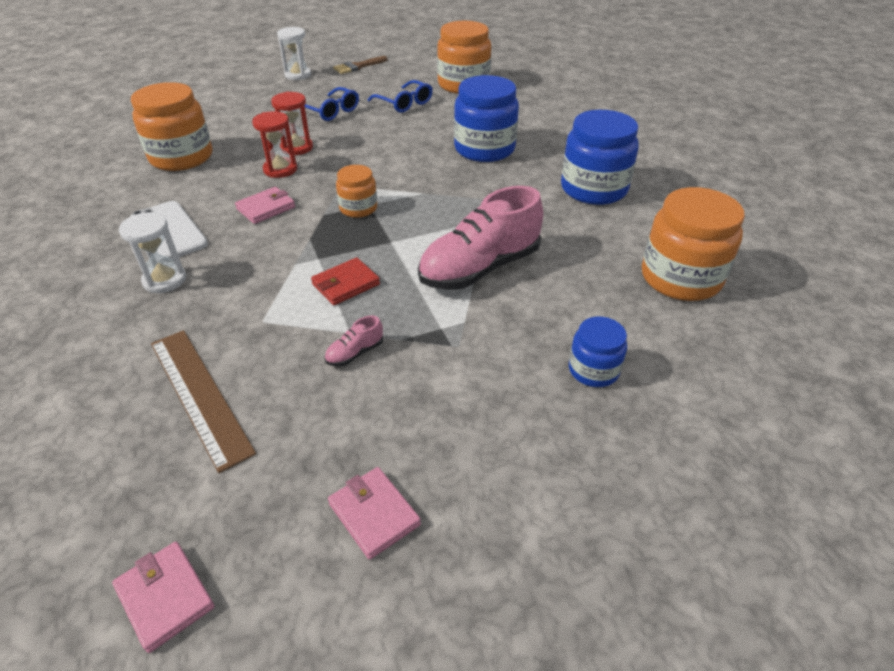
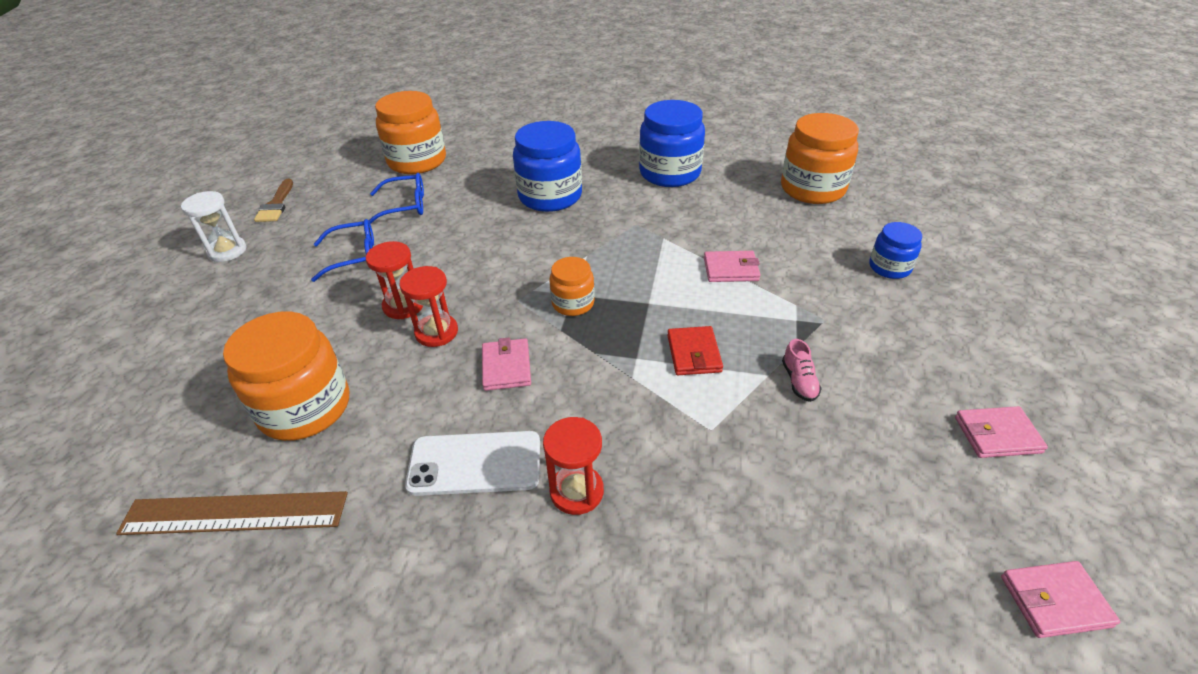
camera: 55 degrees left, 0 degrees up
(164, 280) = (576, 491): white hourglass -> red hourglass
(200, 395) = (800, 510): brown ruler -> brown ruler (235, 513)
(480, 268) = (731, 269): pink shoe -> pink wallet

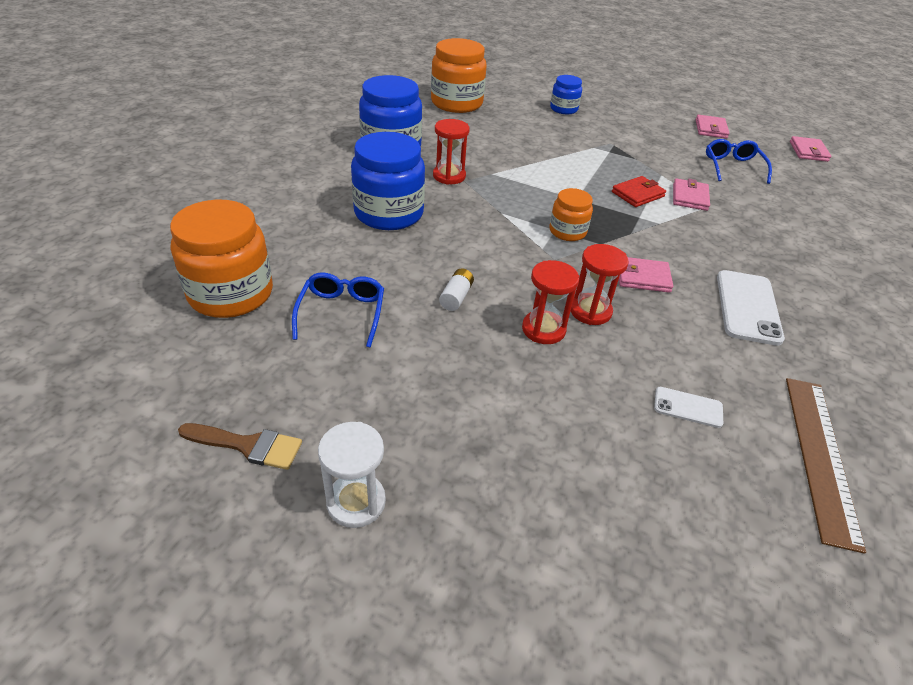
camera: 80 degrees left, 0 degrees up
(305, 407) = (688, 407): orange jar -> white phone
(354, 256) = (434, 362): blue glasses -> blue glasses (732, 167)
(438, 252) = (456, 297): none -> white battery
(576, 491) = (767, 266): red hourglass -> red hourglass (449, 176)
(694, 353) = (637, 194): red wallet -> red wallet turned 45 degrees counterclockwise
(731, 269) = (546, 158): pink wallet -> pink wallet (689, 197)
(799, 381) = (668, 167): pink shoe -> none

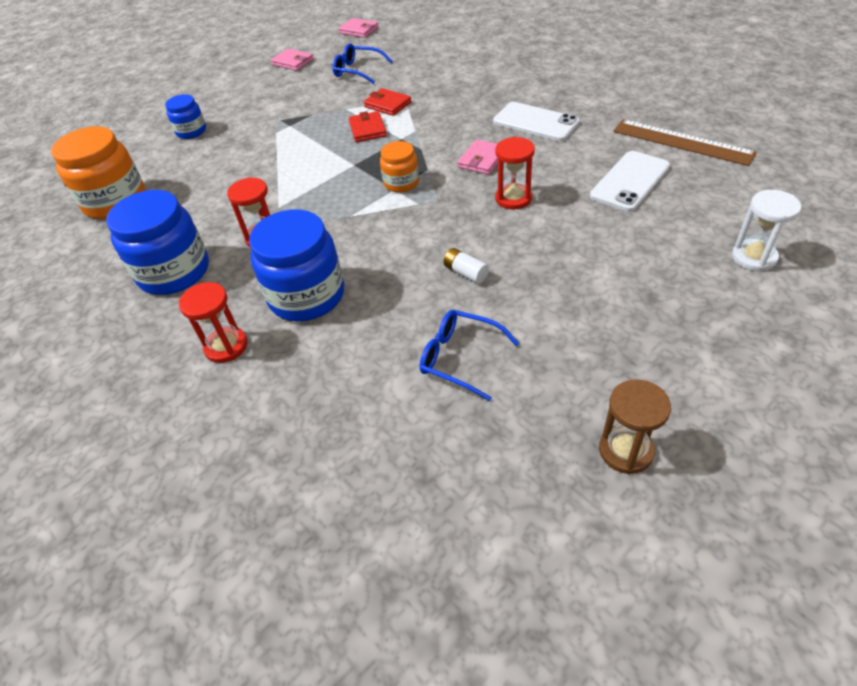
camera: 60 degrees left, 5 degrees up
(231, 293) = (391, 451): orange jar -> none
(248, 445) = (625, 451): brown brush -> brown hourglass
(356, 502) = (698, 381): white hourglass -> white hourglass (754, 257)
(543, 329) = (527, 230): red hourglass -> red hourglass (226, 346)
(688, 407) = (630, 181): white phone -> white phone, size x1.86
(689, 197) = (387, 104): pink wallet -> red wallet

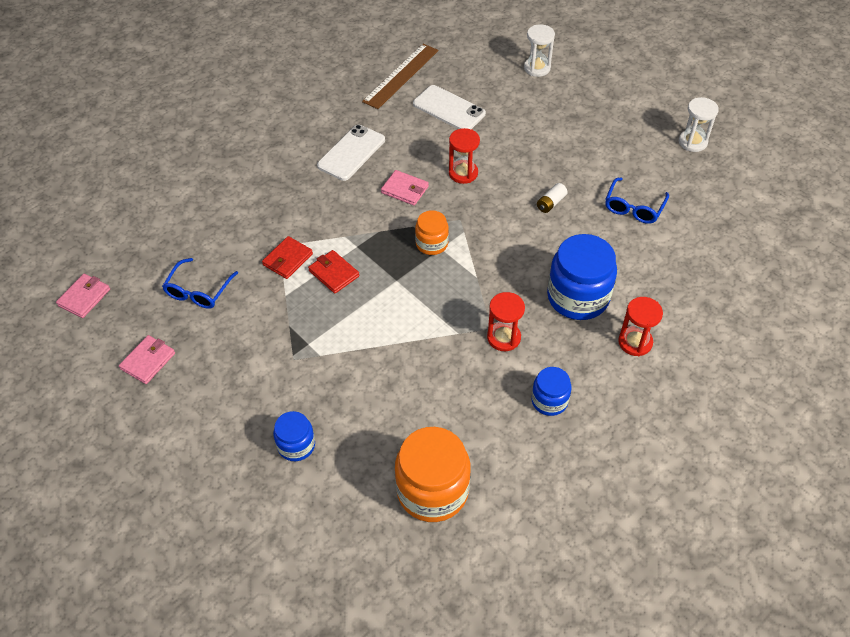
camera: 95 degrees left, 5 degrees up
(174, 272) = (549, 401): blue jar -> blue jar, size x0.55
(367, 129) = (334, 273): red wallet -> red wallet turned 60 degrees clockwise
(625, 451) = (692, 142): brown hourglass -> white hourglass

